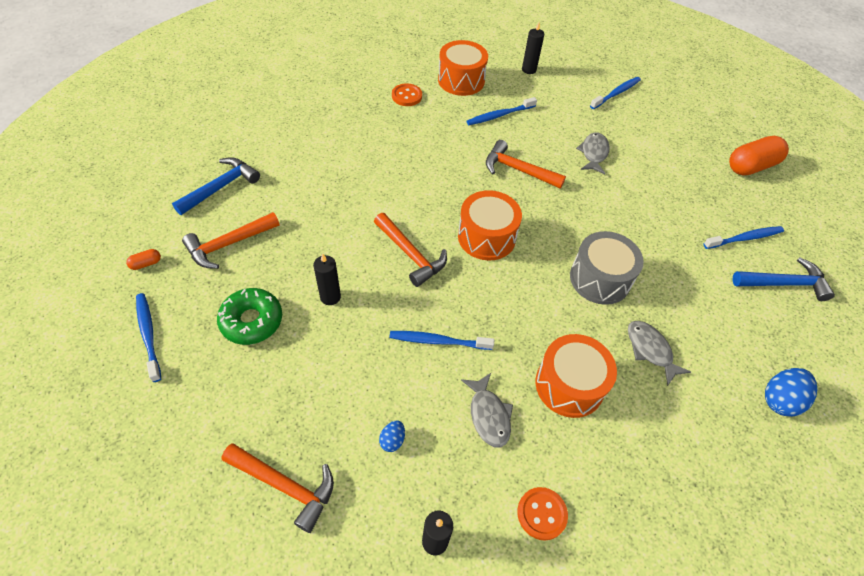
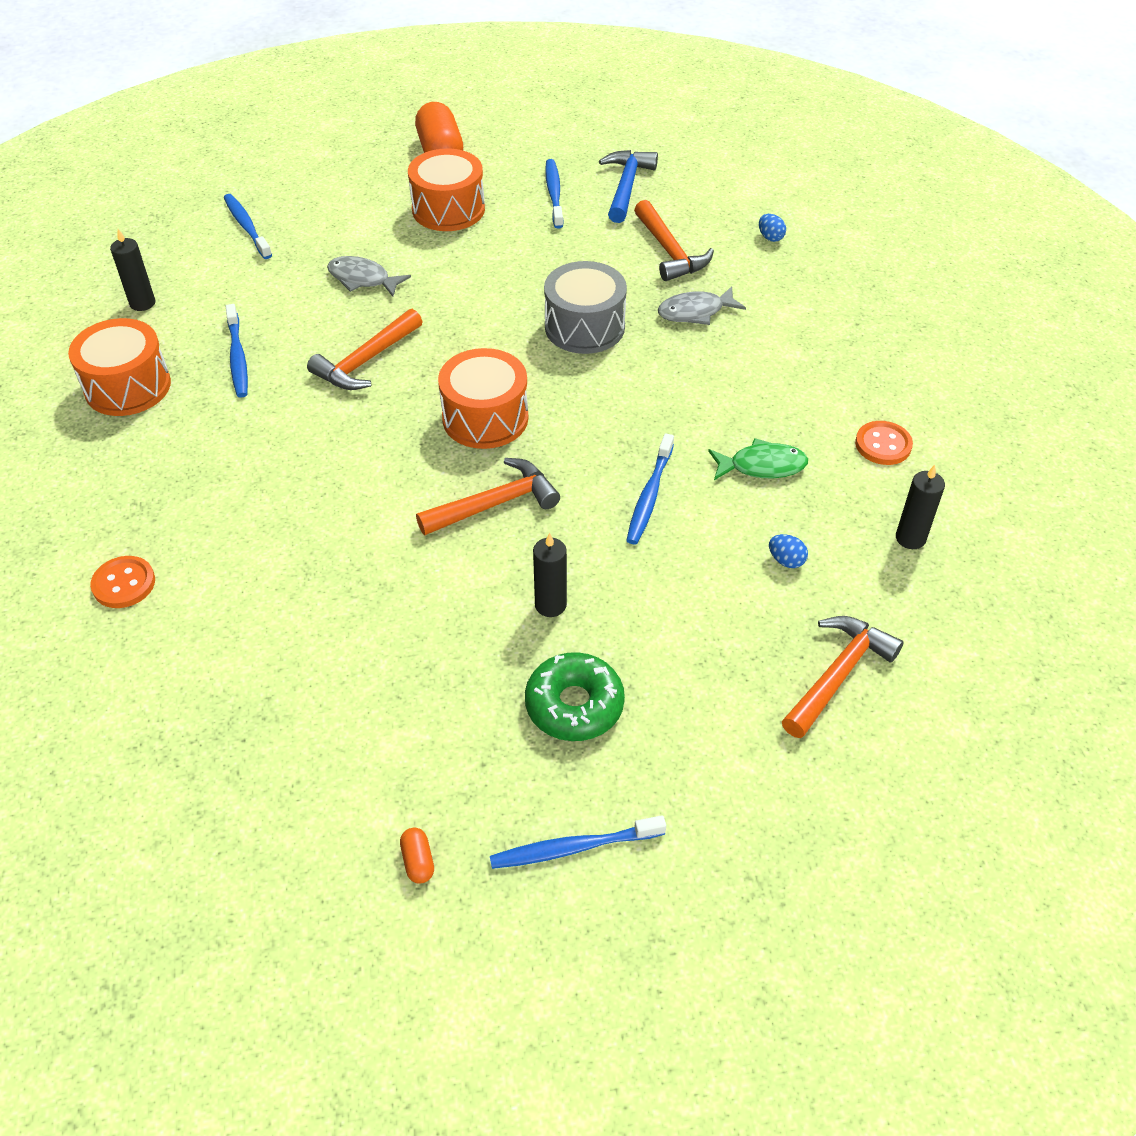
camera: 75 degrees left, 5 degrees down
(220, 187) = (264, 747): blue hammer -> none
(229, 244) = (408, 734): orange hammer -> orange hammer (669, 251)
(407, 96) = (134, 461): orange button -> orange button (124, 584)
(488, 415) = (762, 466): grey fish -> green fish
(569, 385) = (731, 388): orange drum -> orange drum (448, 209)
(780, 400) = (770, 237): blue egg -> blue egg, size x0.55

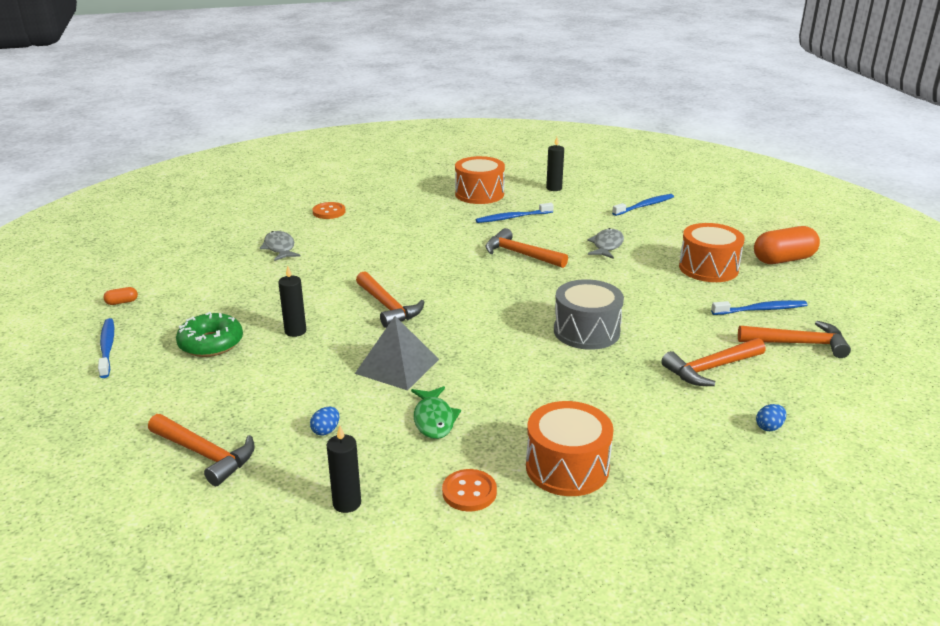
camera: 85 degrees right, 20 degrees down
(485, 418) = (472, 298): orange drum -> orange drum (567, 467)
(626, 186) = (798, 343): blue hammer -> orange hammer
(649, 496) = (397, 366): blue toothbrush -> grey pyramid
(695, 312) = (628, 383): grey fish -> grey fish (280, 248)

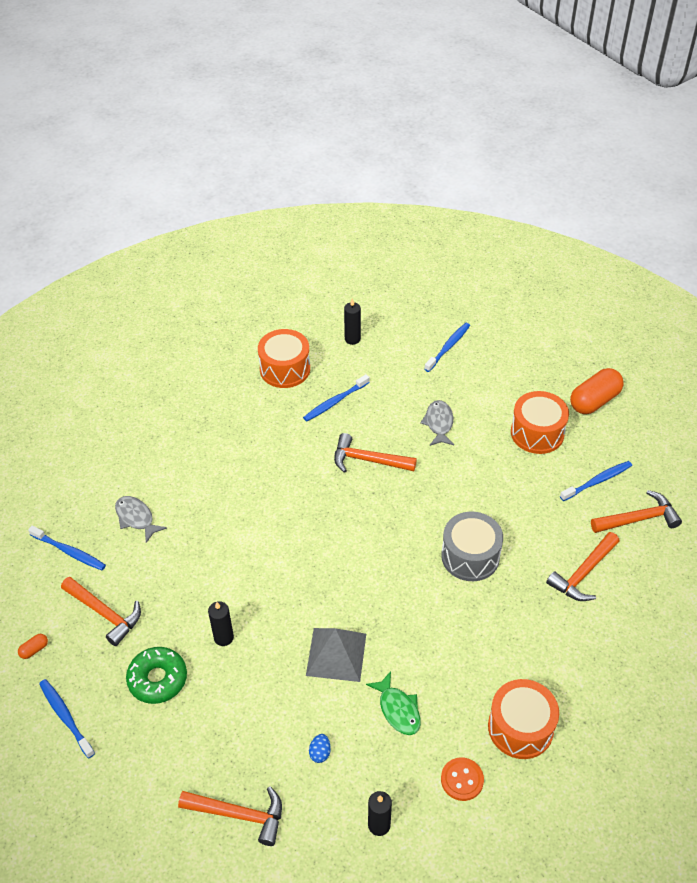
camera: 20 degrees left, 20 degrees up
(206, 255) = (69, 552): none -> blue toothbrush
(329, 212) = (151, 443): orange button -> none
(387, 306) = (287, 576): orange hammer -> orange hammer (104, 613)
(769, 427) = (646, 630): blue egg -> none

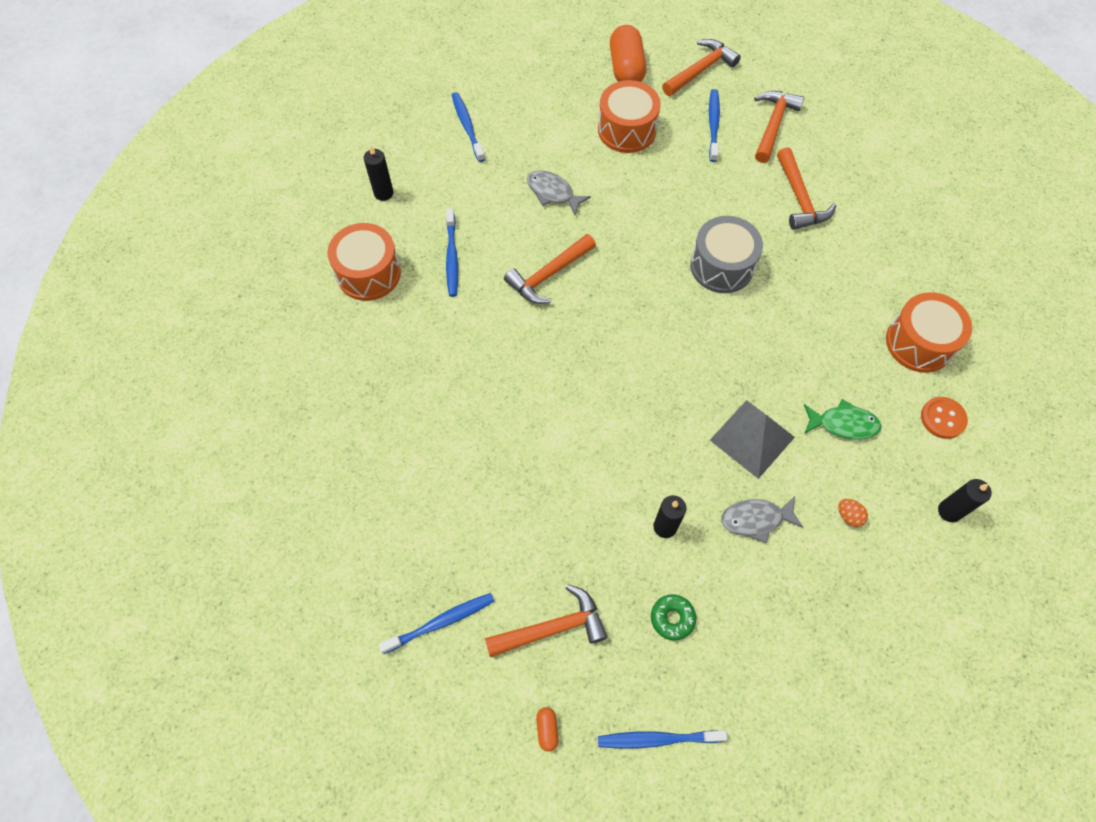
camera: 55 degrees left, 15 degrees up
(136, 518) = (449, 527): grey fish -> grey fish (756, 519)
(158, 679) = (672, 618): green donut -> green donut, size x0.62
(239, 815) = (872, 626): orange hammer -> orange hammer (700, 70)
(320, 753) = (848, 516): blue egg -> orange egg

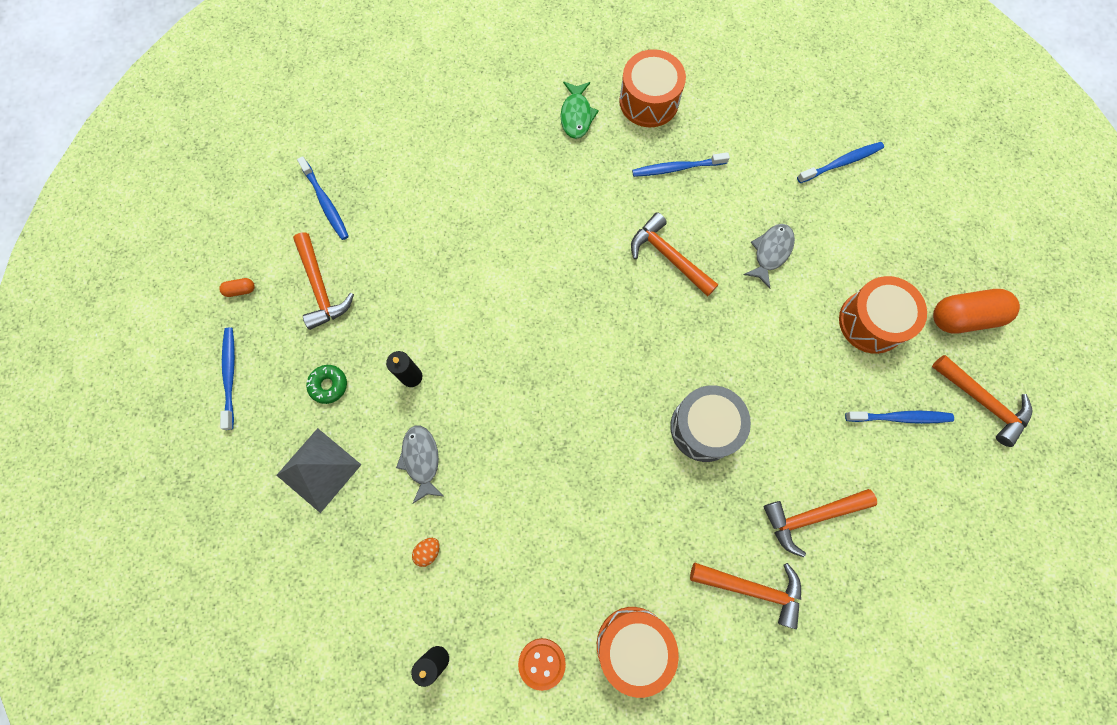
camera: 85 degrees right, 10 degrees up
(383, 193) = (742, 99): black candle -> none
(752, 438) = (504, 457): grey pyramid -> grey pyramid (318, 469)
(773, 125) = (915, 488): orange hammer -> orange hammer (752, 588)
(843, 424) = (527, 552): green fish -> green fish (576, 115)

